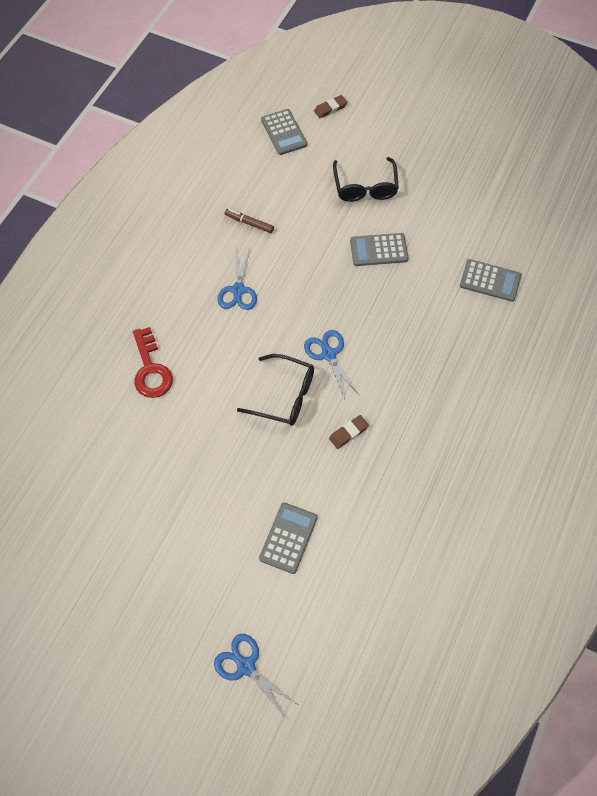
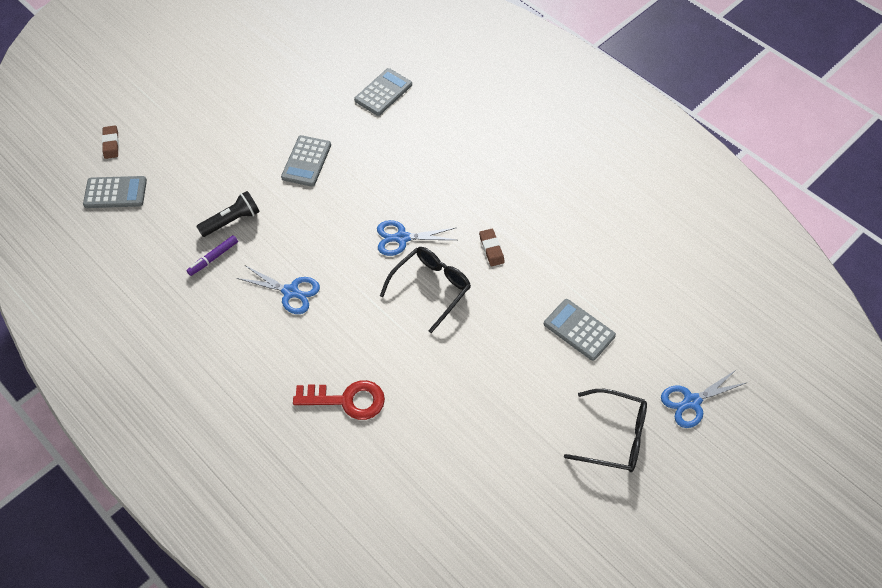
camera: 70 degrees left, 5 degrees down
(249, 223) = (213, 258): brown marker -> purple marker
(291, 221) = (232, 220): none -> black flashlight
(365, 187) = (227, 148): black glasses -> black glasses (614, 436)

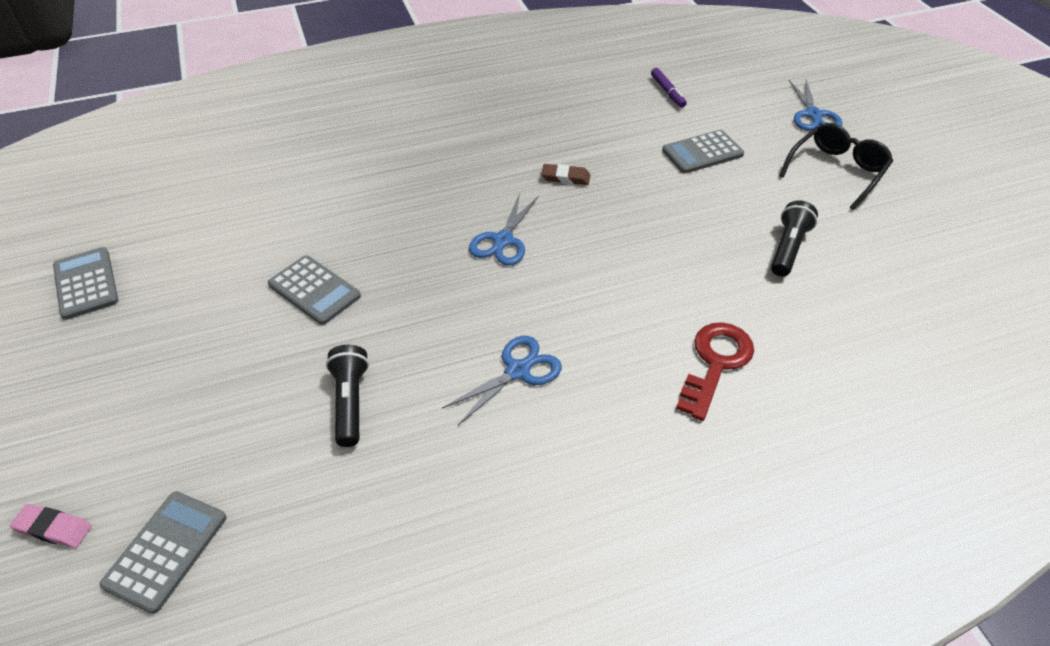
camera: 65 degrees left, 10 degrees down
(111, 144) = (54, 528): brown eraser -> pink eraser
(213, 258) = (401, 445): purple marker -> purple marker (667, 92)
(383, 92) = (271, 189): grey calculator -> grey calculator (86, 283)
(431, 288) = (590, 239): black glasses -> none
(490, 419) = (788, 248): none -> black flashlight

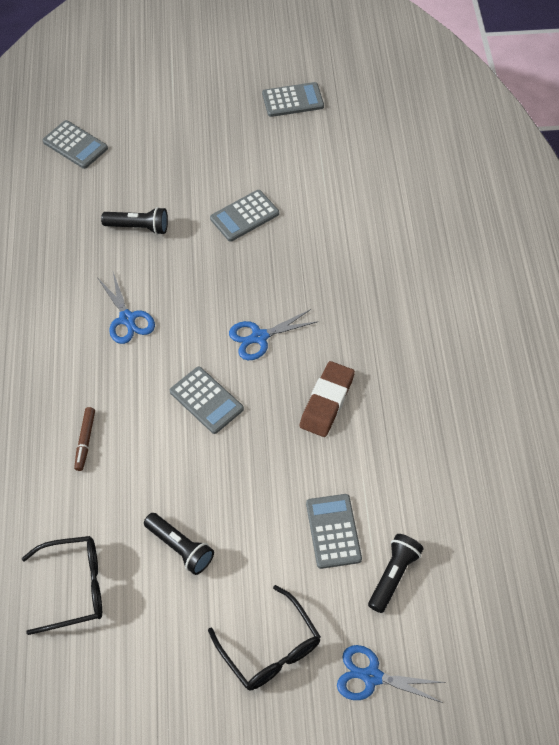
camera: 105 degrees right, 10 degrees up
(54, 528) = (108, 102): pink eraser -> none
(503, 240) = (259, 337): blue scissors -> blue scissors turned 60 degrees counterclockwise
(565, 177) = (327, 402): brown eraser -> brown eraser, size x1.72
(606, 266) = (206, 400): none -> grey calculator
(667, 92) = (448, 538): purple marker -> none
(715, 363) = (85, 441): red key -> brown marker
(720, 115) = (393, 575): none -> black flashlight
(889, 320) = (74, 587): none -> black glasses

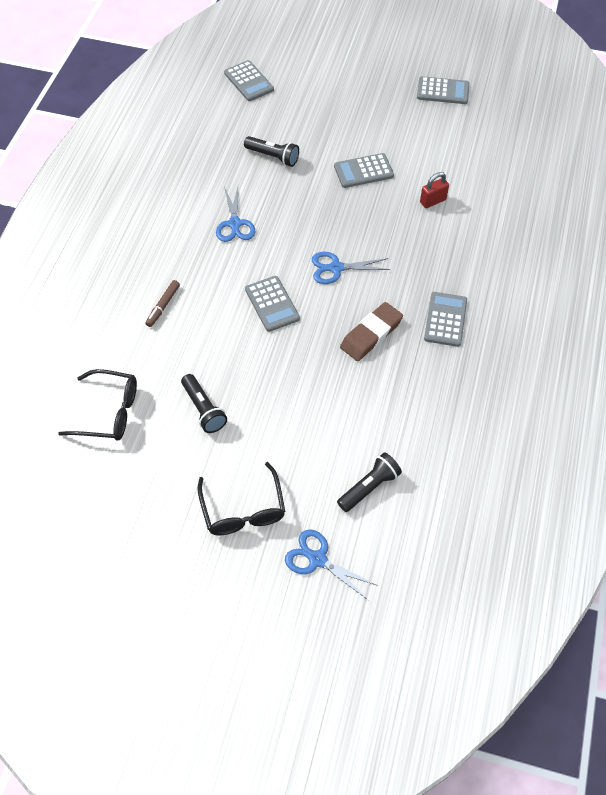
camera: 20 degrees right, 0 degrees up
(332, 229) = (433, 201): none -> red padlock
(333, 531) = (333, 436): grey calculator -> grey calculator (445, 319)

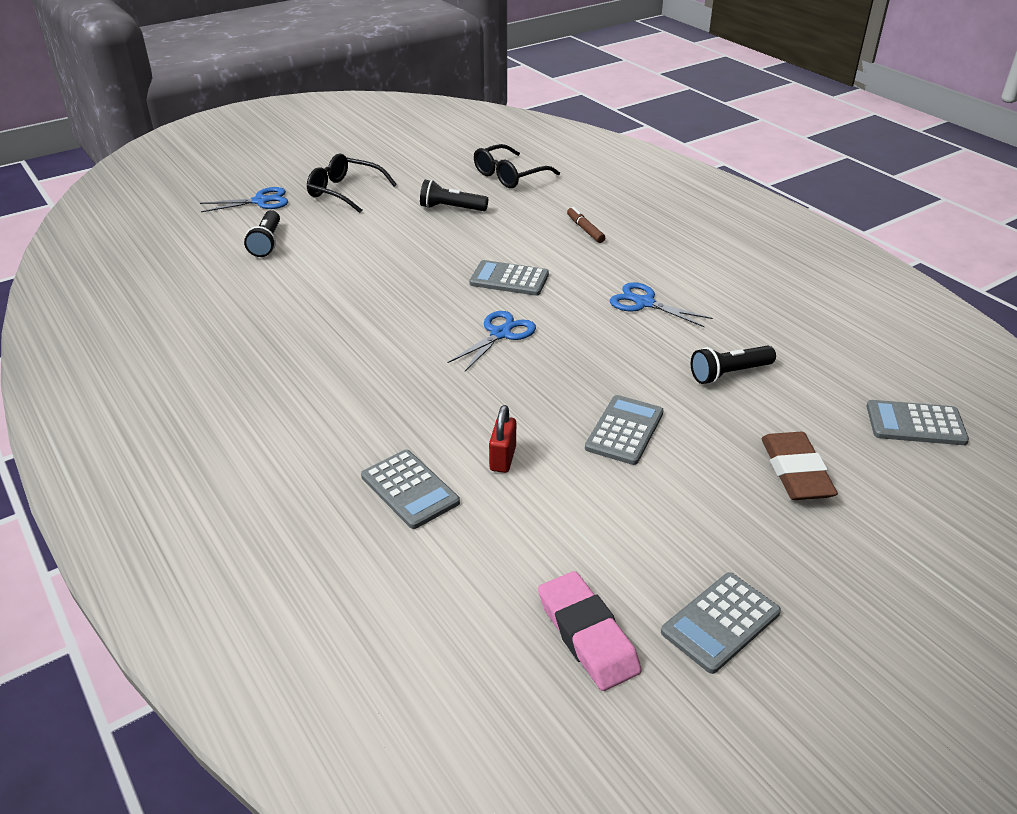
camera: 130 degrees right, 20 degrees down
(371, 334) = (393, 313): brown eraser -> brown eraser (796, 471)
(445, 319) = (337, 365): grey calculator -> grey calculator (410, 489)
(492, 121) = (587, 635): none -> pink eraser

